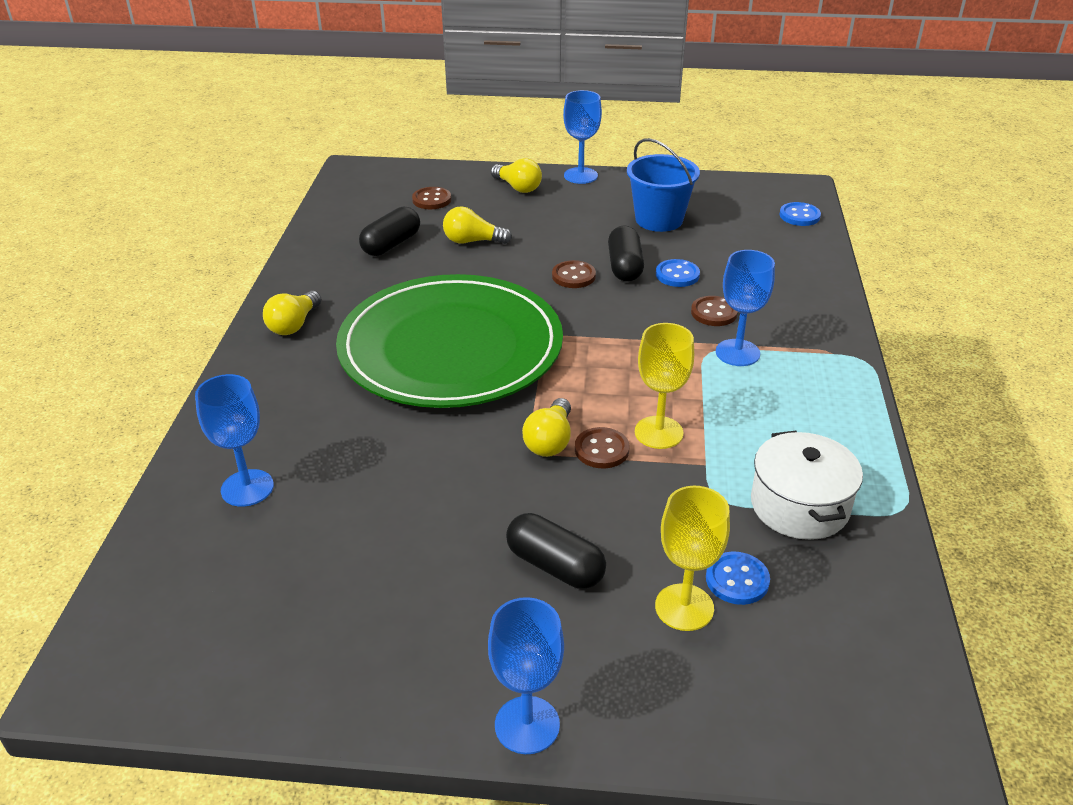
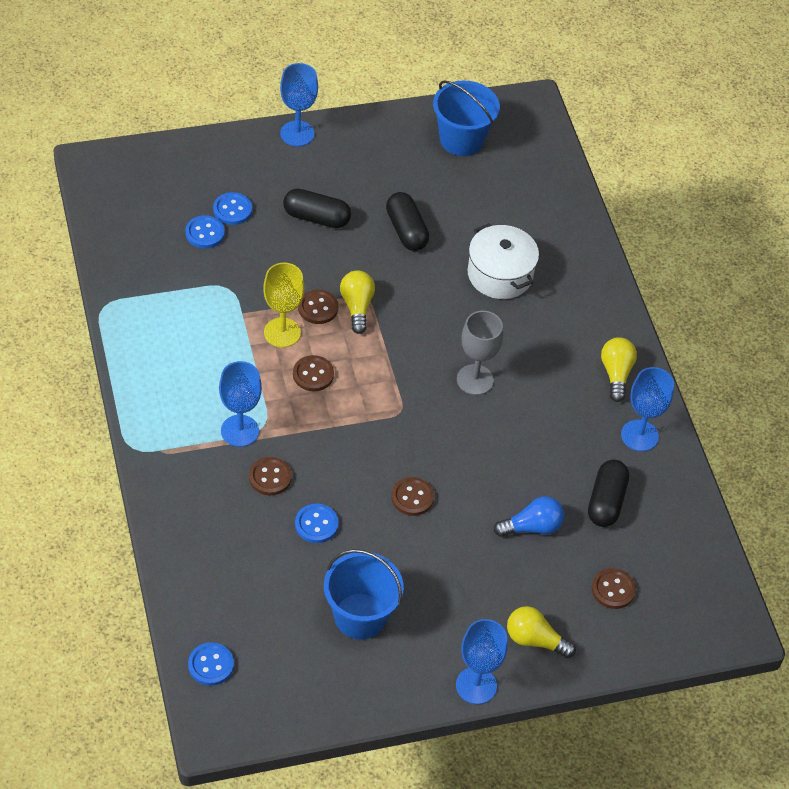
camera: 155 degrees right, 15 degrees up
(247, 488) = (535, 225): blue goblet -> blue goblet (639, 435)
(251, 643) = (461, 139): none -> blue bucket
(451, 347) = (475, 380): green plate -> grey goblet
(472, 241) = (532, 527): yellow light bulb -> blue light bulb
(624, 267) = (370, 524): black capsule -> black capsule (406, 230)
(635, 385) = (313, 374): none -> brown button
(684, 607) = (232, 210): yellow goblet -> blue button
(799, 505) = (172, 294): white pot -> white pot (500, 274)

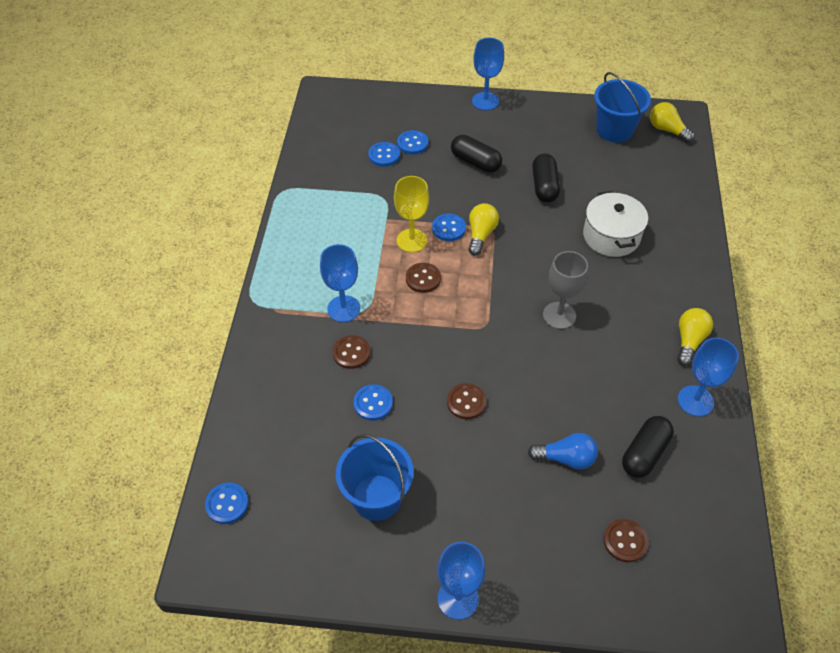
camera: 25 degrees right, 0 degrees up
(318, 308) = (448, 228): brown button -> blue button
(535, 640) = (531, 569): yellow light bulb -> yellow light bulb (667, 130)

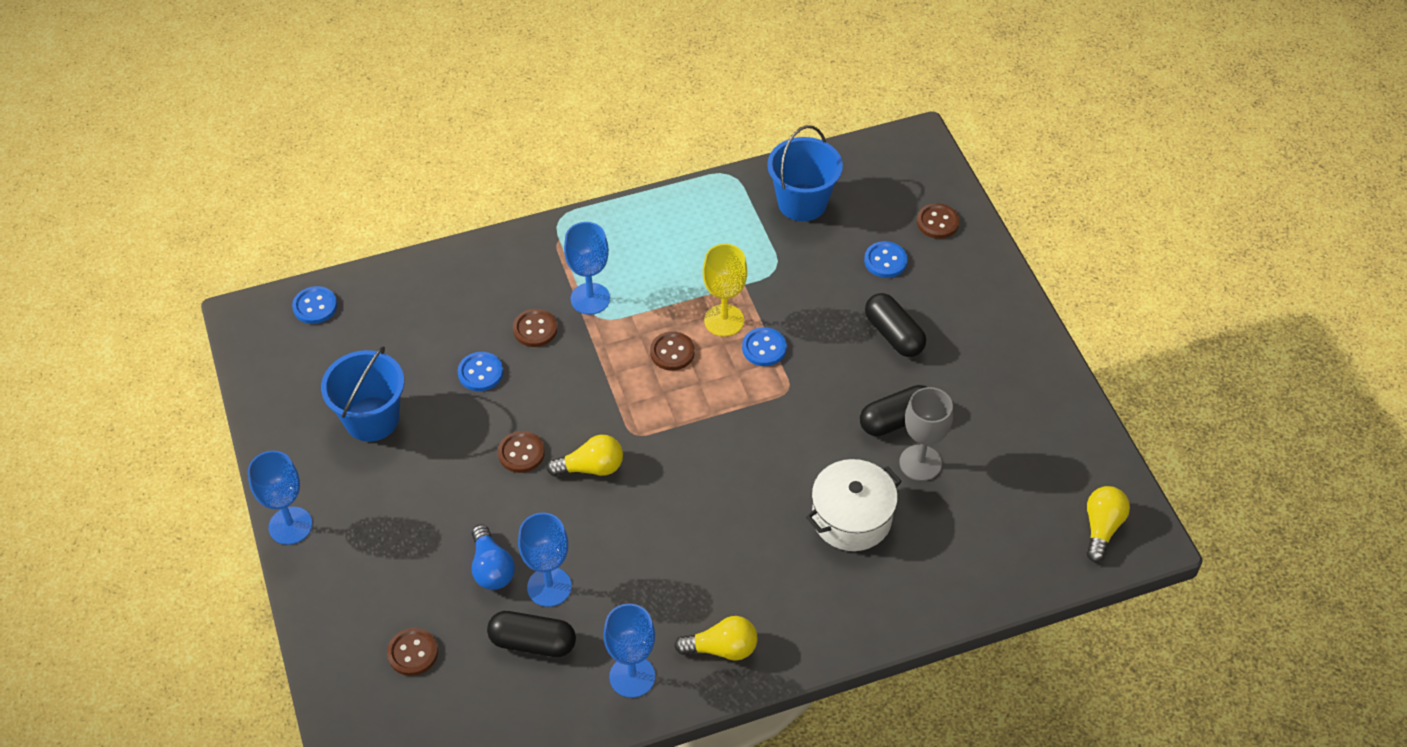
camera: 65 degrees right, 0 degrees up
(384, 155) = (846, 241): blue button -> none
(397, 109) = (937, 222): none -> brown button
(475, 162) = (893, 335): black capsule -> black capsule turned 45 degrees counterclockwise
(481, 235) = (772, 383): yellow light bulb -> yellow light bulb (591, 467)
(485, 101) = (1016, 305): blue goblet -> blue goblet (549, 587)
(559, 315) = (689, 501): grey goblet -> grey goblet (920, 463)
(614, 130) = (1058, 465): blue bucket -> blue bucket (802, 202)

